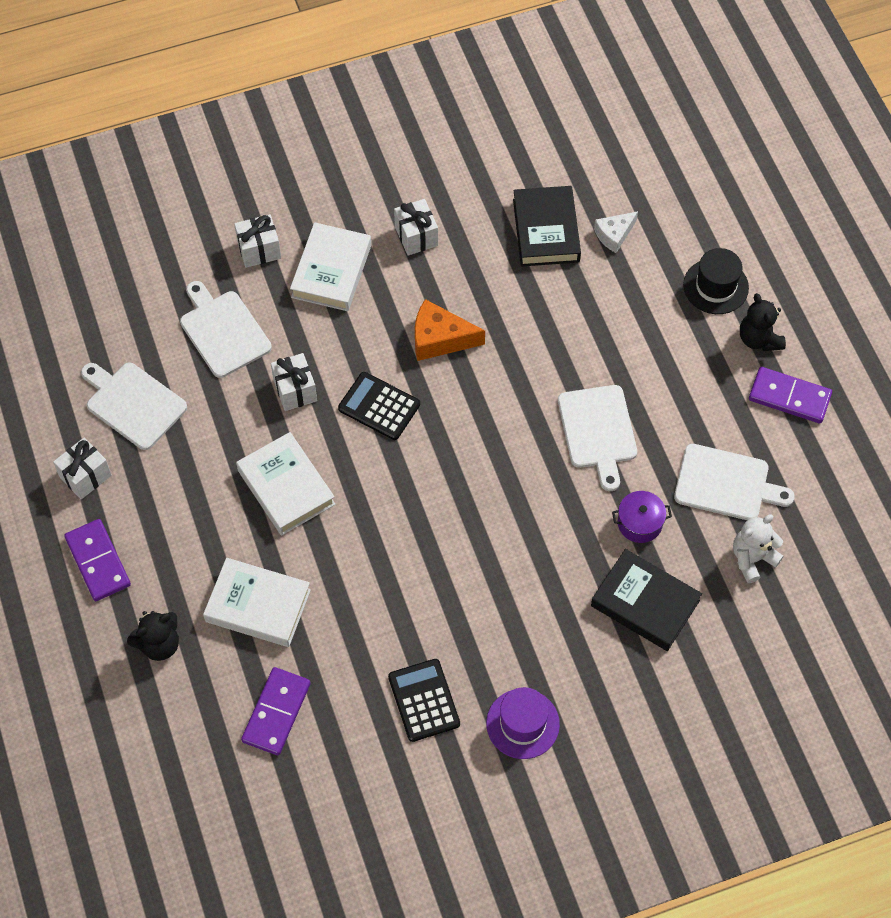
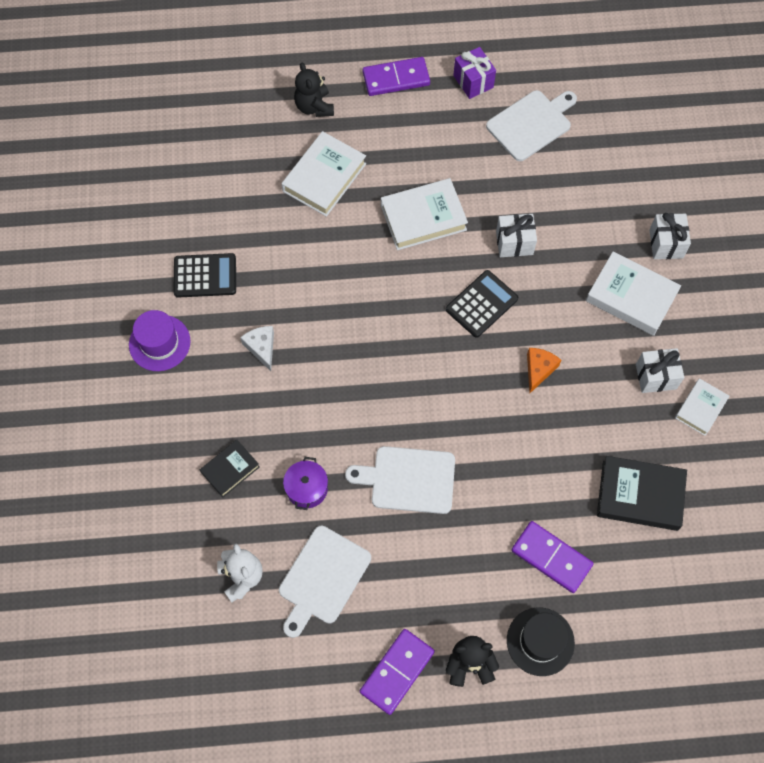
camera: 105 degrees right, 5 degrees up
(85, 476) = (473, 81): white gift -> purple gift
(223, 331) = (587, 200): white cutting board -> none
(276, 712) = (232, 173): purple domino -> purple domino (551, 557)
(439, 194) = (700, 408): none -> white book
(440, 339) = (539, 370): orange cheese -> orange cheese, size x0.65
(614, 235) = (622, 559): white cheese -> white cheese (261, 348)
(645, 603) = (230, 469): black book -> black book, size x0.60

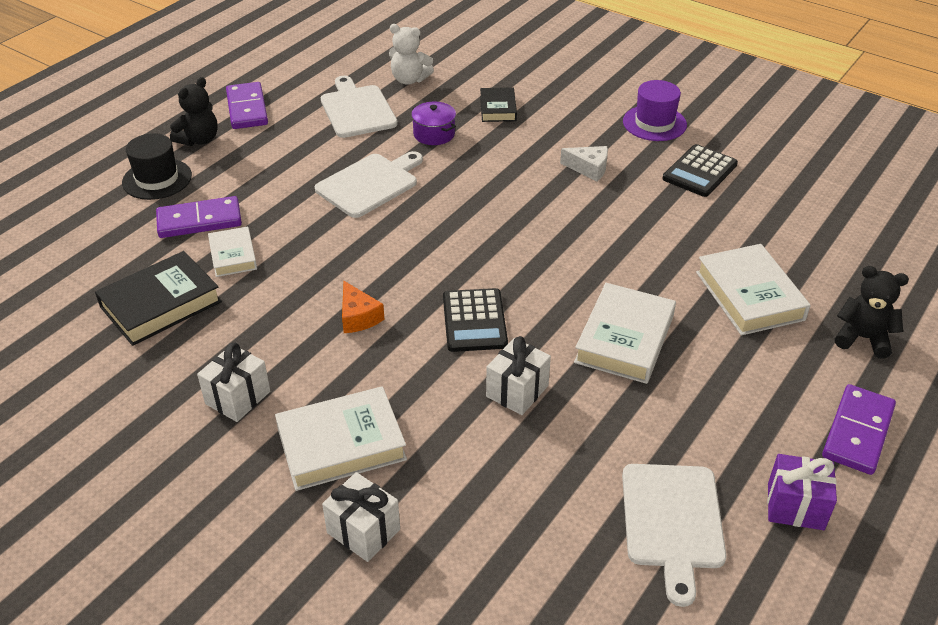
camera: 130 degrees right, 25 degrees down
(700, 408) = (162, 408): white book -> white book (233, 256)

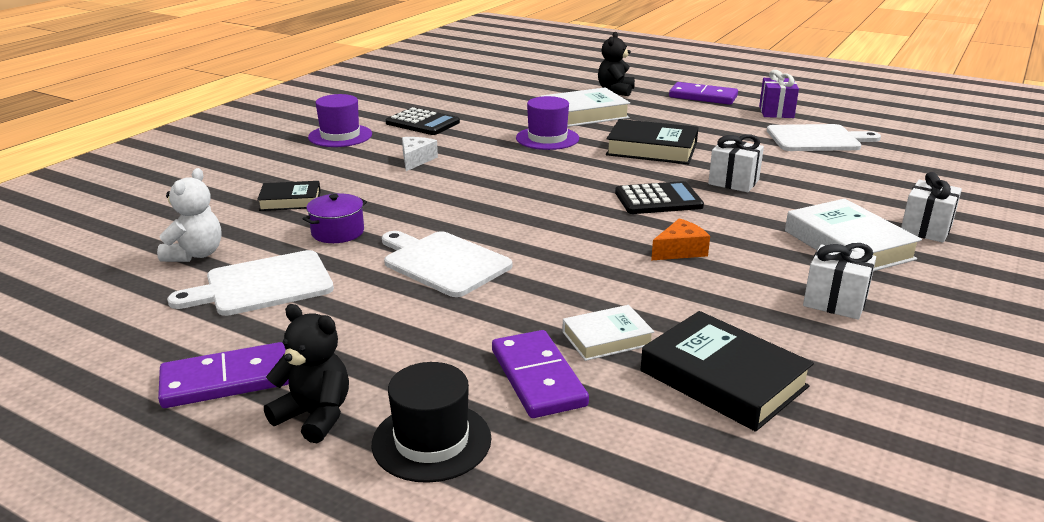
camera: 95 degrees left, 15 degrees down
(624, 339) = (652, 149): white book -> black book
(656, 258) = (547, 138): none -> purple hat

